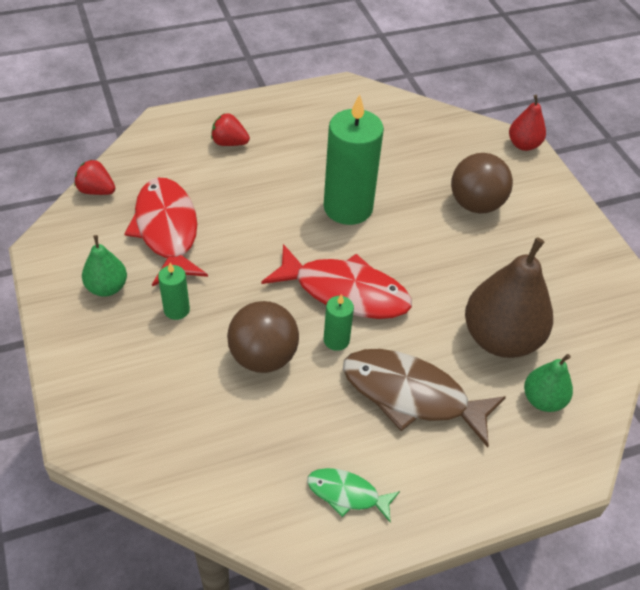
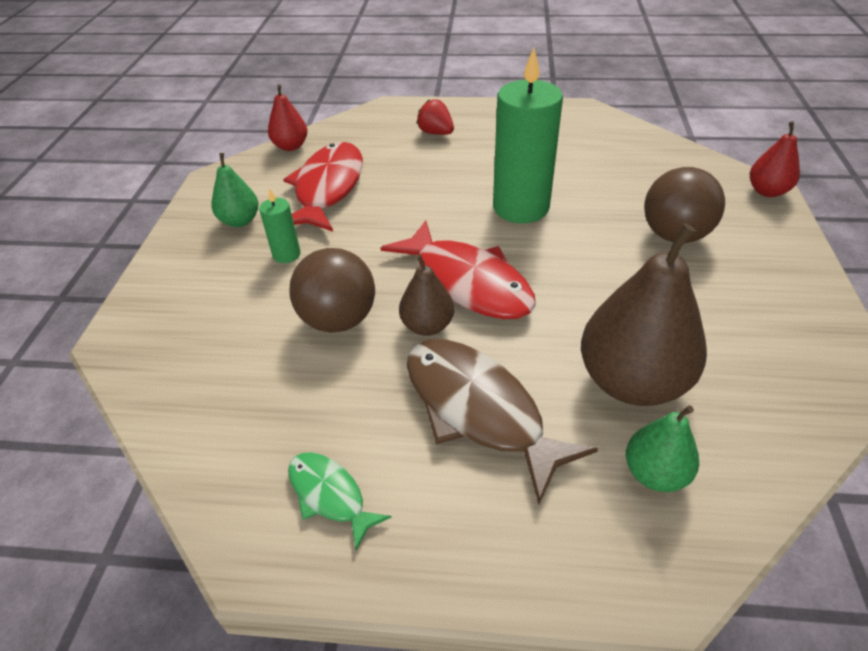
camera: 30 degrees right, 5 degrees down
(96, 191) = (291, 146): red strawberry -> red pear
(336, 340) = (427, 326): green candle -> brown pear

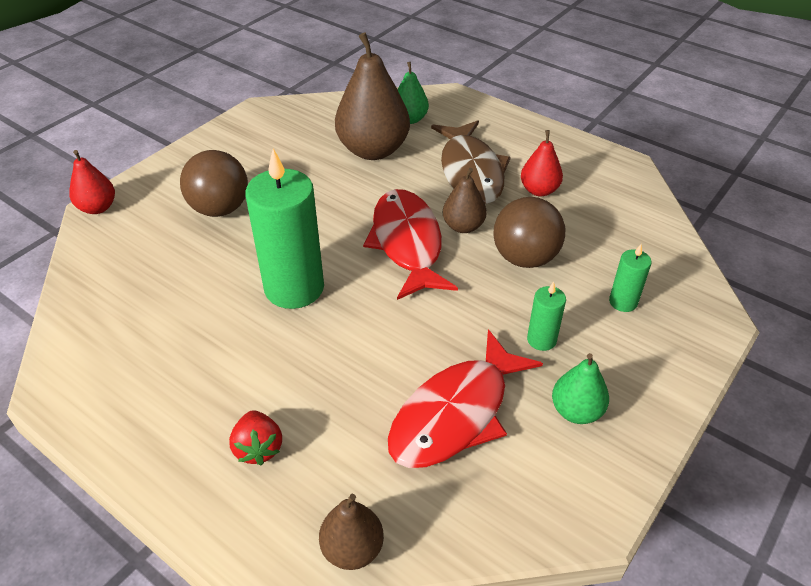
camera: 150 degrees left, 0 degrees up
(218, 318) = (623, 302): none -> green candle
(291, 146) = (460, 535): red pear -> red pear (539, 190)
(330, 495) = (578, 170): green fish -> none
(346, 124) = (352, 549): none -> brown pear

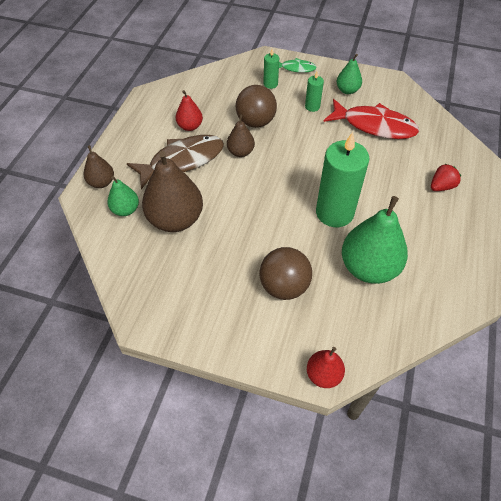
camera: 110 degrees left, 10 degrees up
(185, 290) = (368, 268): none -> green pear
(352, 549) = (459, 140): brown pear -> brown pear (102, 182)
(407, 243) = (268, 173): red fish -> none
(667, 353) = (296, 68): none -> green fish

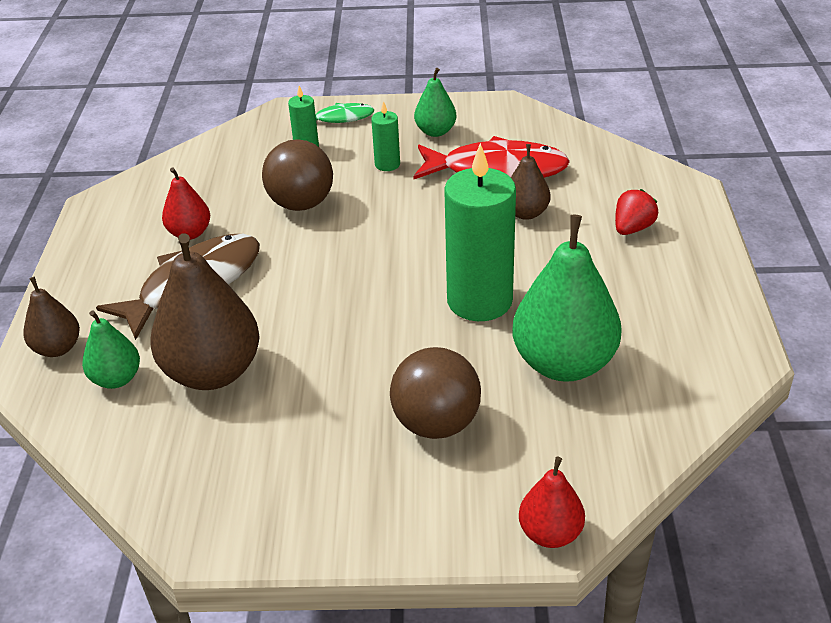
camera: 15 degrees left, 15 degrees down
(240, 152) = (291, 251): brown pear -> brown pear (526, 213)

